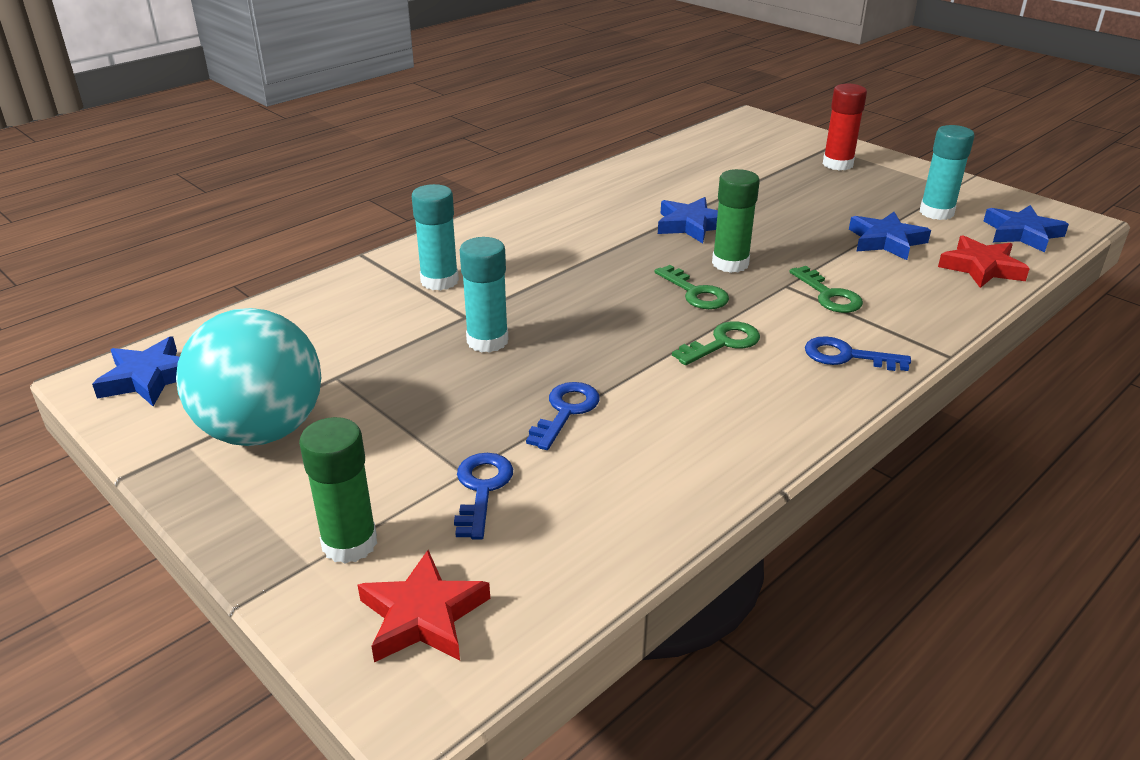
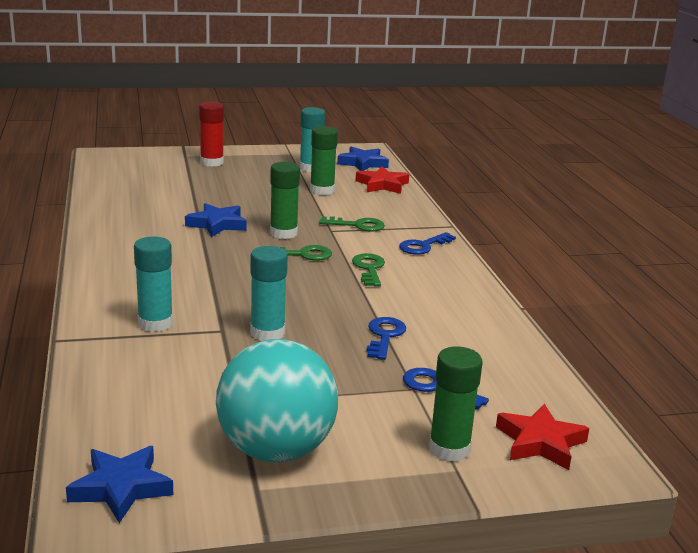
camera: 60 degrees left, 10 degrees down
(566, 411) = (384, 336): blue key -> blue key turned 45 degrees clockwise
(886, 241) = (322, 190): blue star -> green glue stick

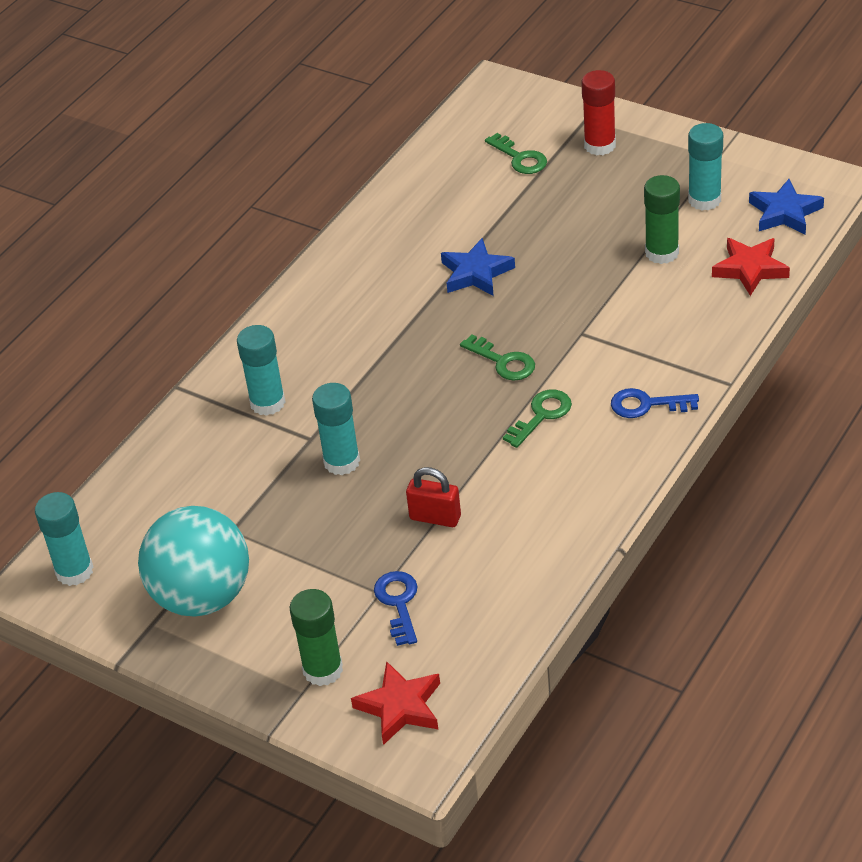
camera: 50 degrees right, 20 degrees up
(121, 488) = (74, 571): blue star -> turquoise glue stick
(283, 233) = (525, 317): green glue stick -> none
(358, 225) = (621, 337): green key -> green key (520, 158)
(384, 336) = (435, 517): blue key -> red padlock

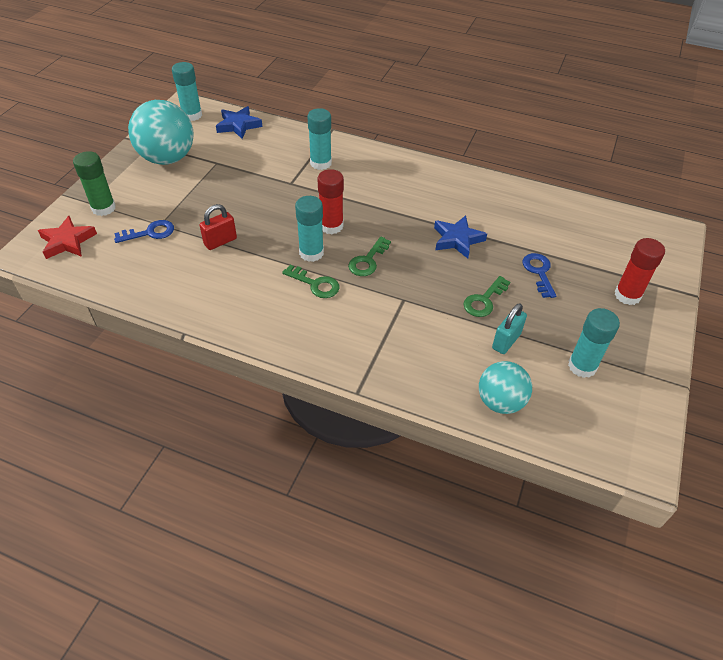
camera: 75 degrees right, 5 degrees up
(341, 462) = (271, 197): turquoise glue stick -> turquoise glue stick (311, 253)
(423, 395) = (331, 226): none -> red glue stick
(435, 517) = (220, 241): red padlock -> red padlock turned 45 degrees clockwise
(520, 158) = (593, 251): green key -> green key (484, 300)
(646, 405) = (329, 341): blue key -> blue key (539, 272)
(662, 253) = (506, 341): green glue stick -> turquoise padlock
(750, 269) = (500, 402): red star -> turquoise ball
(784, 213) = (584, 425): blue star -> blue star (238, 125)

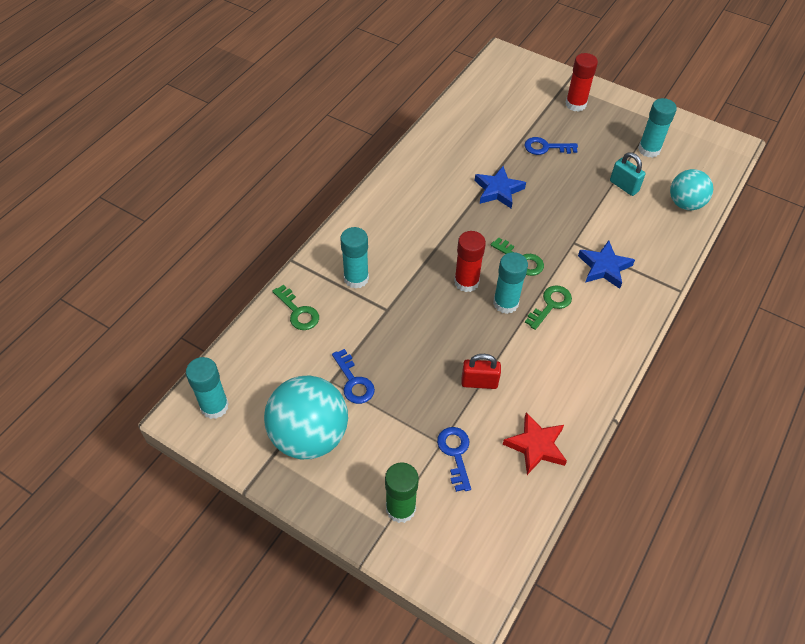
camera: 80 degrees left, 5 degrees up
(67, 241) = (460, 547): red star -> red star (536, 446)
(216, 173) = (354, 382): none -> blue key
(220, 241) = (479, 382): red padlock -> red padlock turned 60 degrees counterclockwise
(238, 125) = (255, 354): blue star -> blue star (604, 267)
(484, 300) = (577, 189): green key -> green key (298, 312)

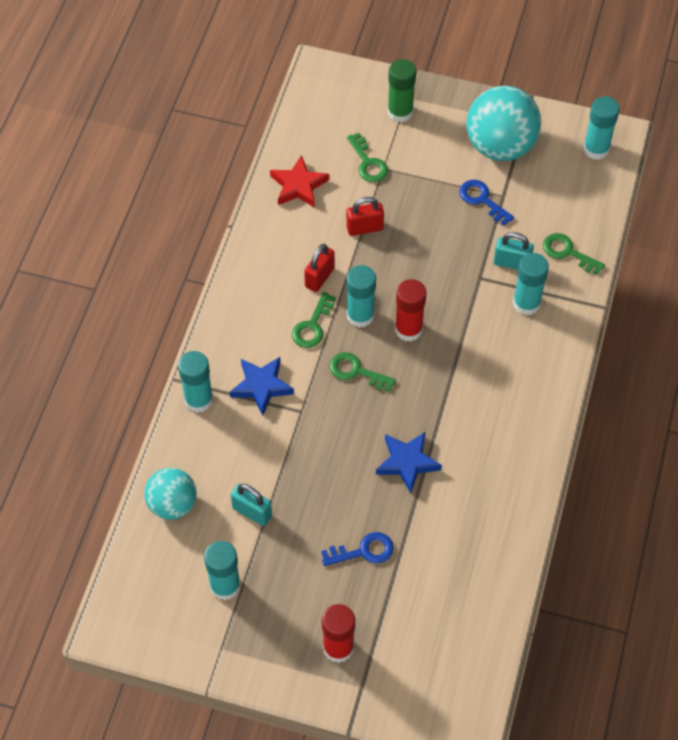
camera: 165 degrees right, 5 degrees up
(353, 315) = (511, 263): none -> turquoise padlock
(455, 453) = (368, 163): blue key -> green key
(535, 345) = (319, 277): none -> red padlock
(659, 269) = (198, 400): none -> turquoise glue stick

